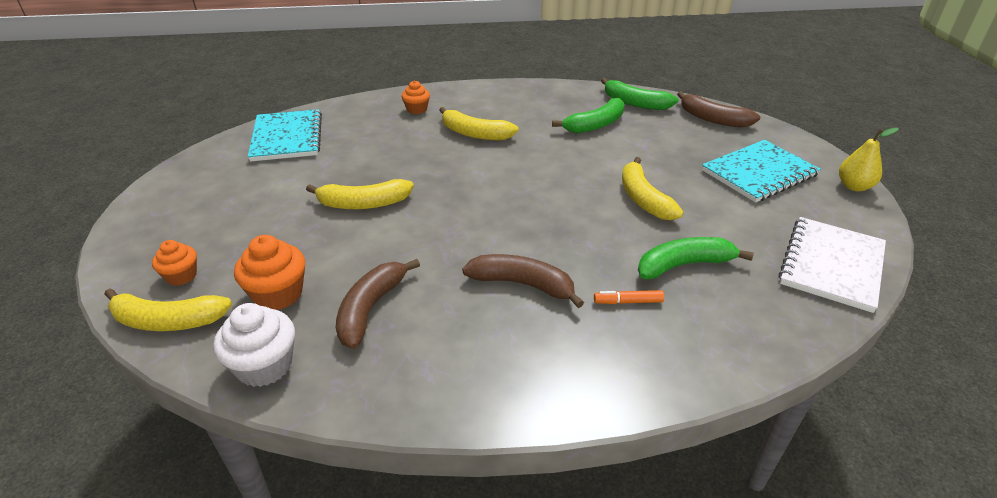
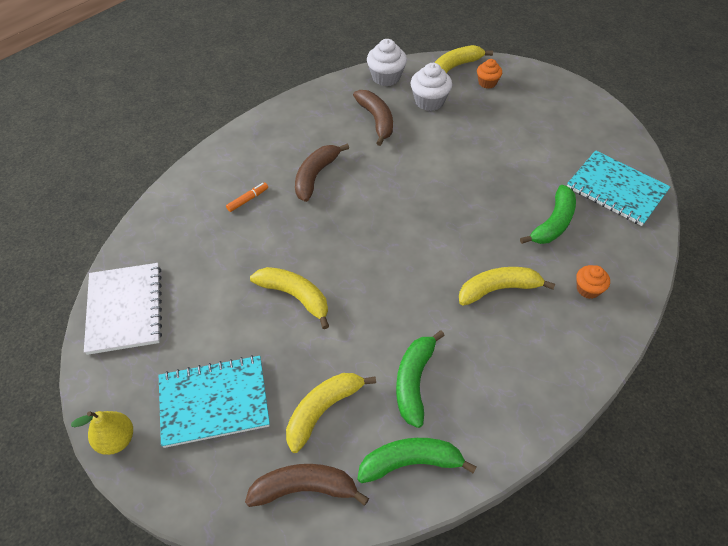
camera: 140 degrees right, 15 degrees up
(278, 294) = (429, 101): orange cupcake -> white cupcake
(363, 204) = (473, 171): yellow banana -> yellow banana (323, 410)
(522, 284) = (315, 176): brown banana -> brown banana turned 135 degrees clockwise
(683, 265) = (229, 247): green banana -> green banana (553, 223)
(759, 173) = (214, 402): turquoise notebook -> turquoise notebook turned 60 degrees clockwise

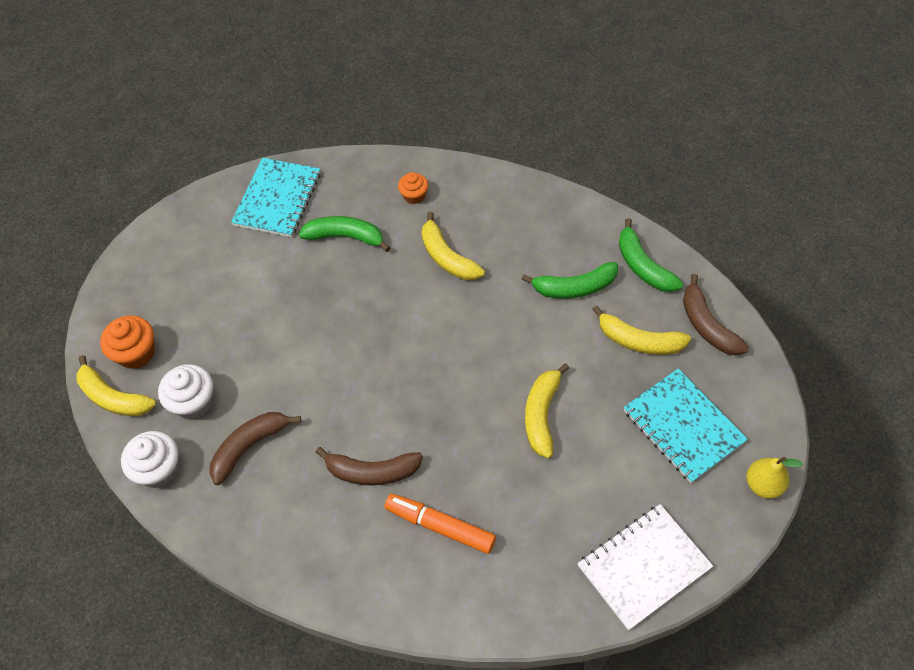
camera: 110 degrees left, 5 degrees up
(247, 200) = (441, 526): orange marker -> orange marker, size x1.94
(487, 83) = (136, 353): orange cupcake -> orange cupcake, size x1.58

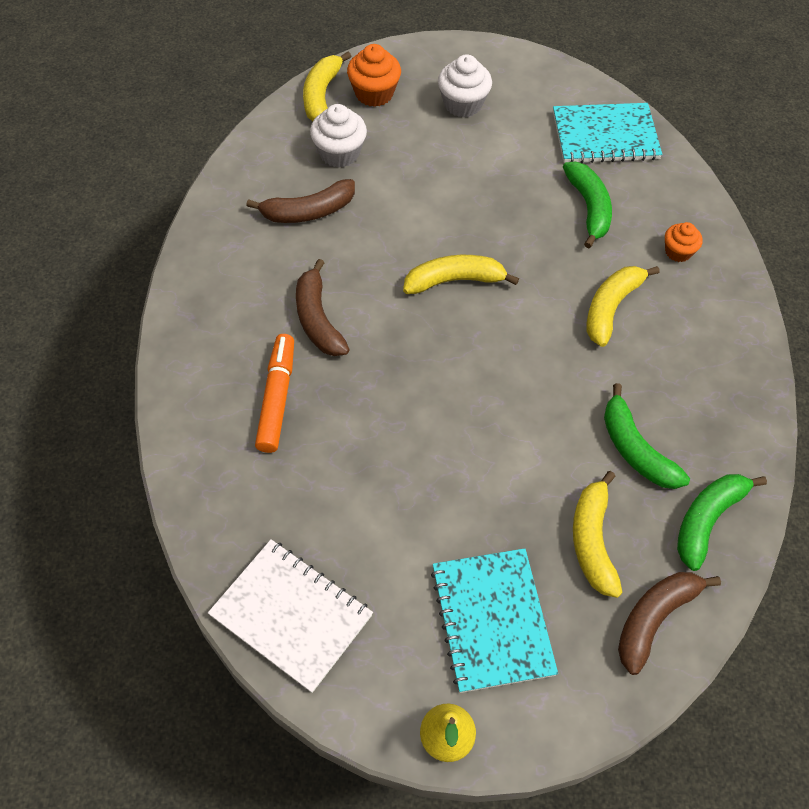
camera: 65 degrees right, 0 degrees up
(159, 469) = (261, 153): white cupcake -> white cupcake (462, 104)
(249, 447) = (308, 211): brown banana -> brown banana turned 135 degrees clockwise
(542, 415) = (445, 459): yellow banana -> yellow banana (454, 280)
(683, 426) = (492, 620): turquoise notebook -> turquoise notebook turned 45 degrees counterclockwise

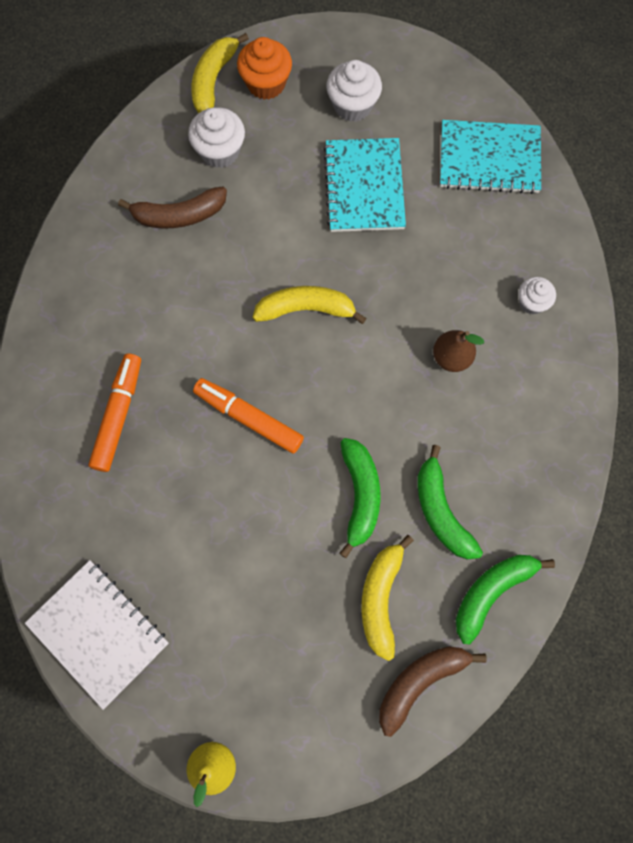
camera: 10 degrees right, 15 degrees up
(318, 319) = (169, 336): brown banana -> none
(416, 386) = (249, 418): none -> orange marker
(492, 620) = (274, 662): turquoise notebook -> turquoise notebook (364, 187)
(589, 208) = (454, 242): green banana -> green banana (360, 495)
(611, 308) = (451, 357): yellow banana -> brown pear
(678, 252) = (532, 302): orange cupcake -> white cupcake

